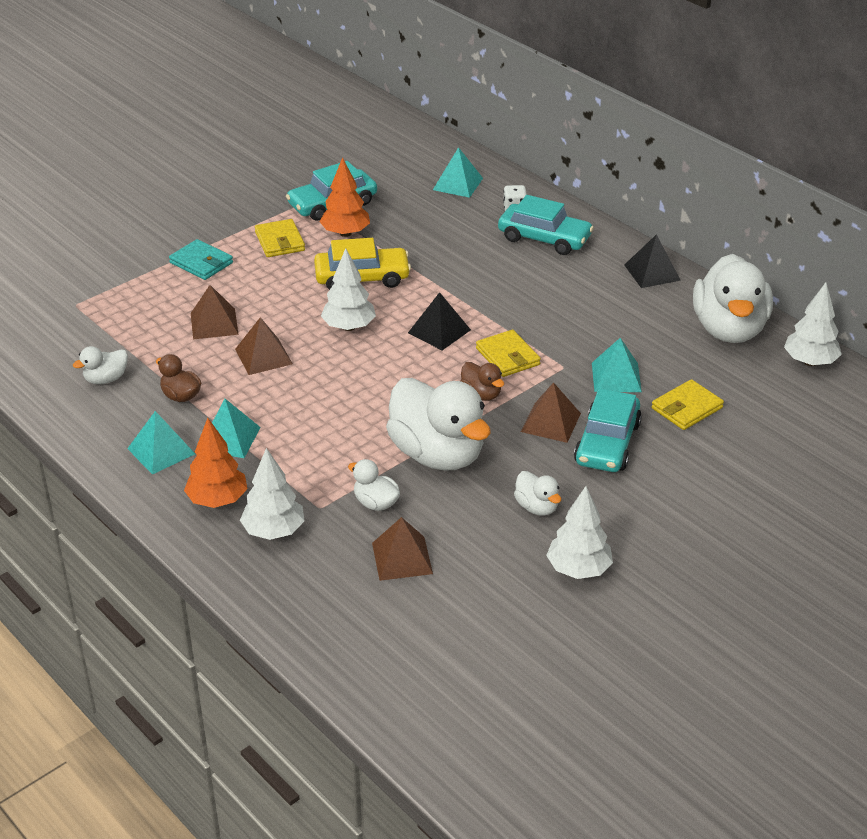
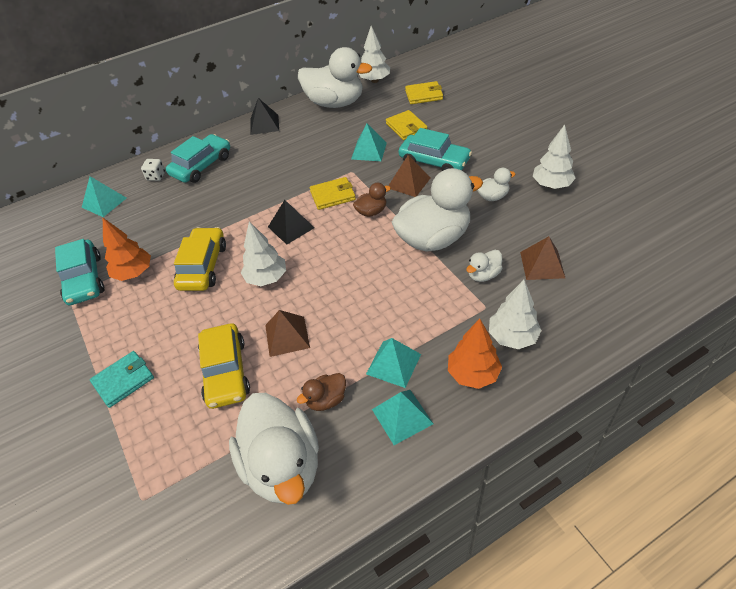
camera: 75 degrees left, 10 degrees up
(106, 379) = (283, 466): white duck -> white duck, size x2.24
(214, 323) = (225, 372): brown pyramid -> yellow car
(280, 241) = (121, 318): yellow wallet -> yellow wallet (424, 95)

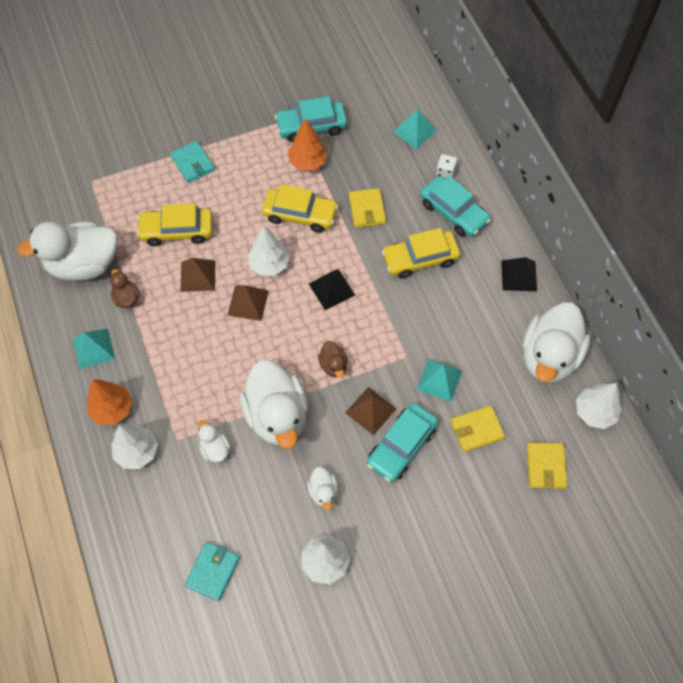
camera: 95 degrees right, 15 degrees up
(252, 177) = (420, 259): none -> yellow car
(332, 195) = (369, 332): yellow wallet -> yellow wallet (367, 209)
(393, 364) = (142, 351): turquoise pyramid -> none
(542, 264) = (211, 507): brown pyramid -> brown pyramid (248, 302)
(599, 250) = (213, 571): none -> turquoise wallet

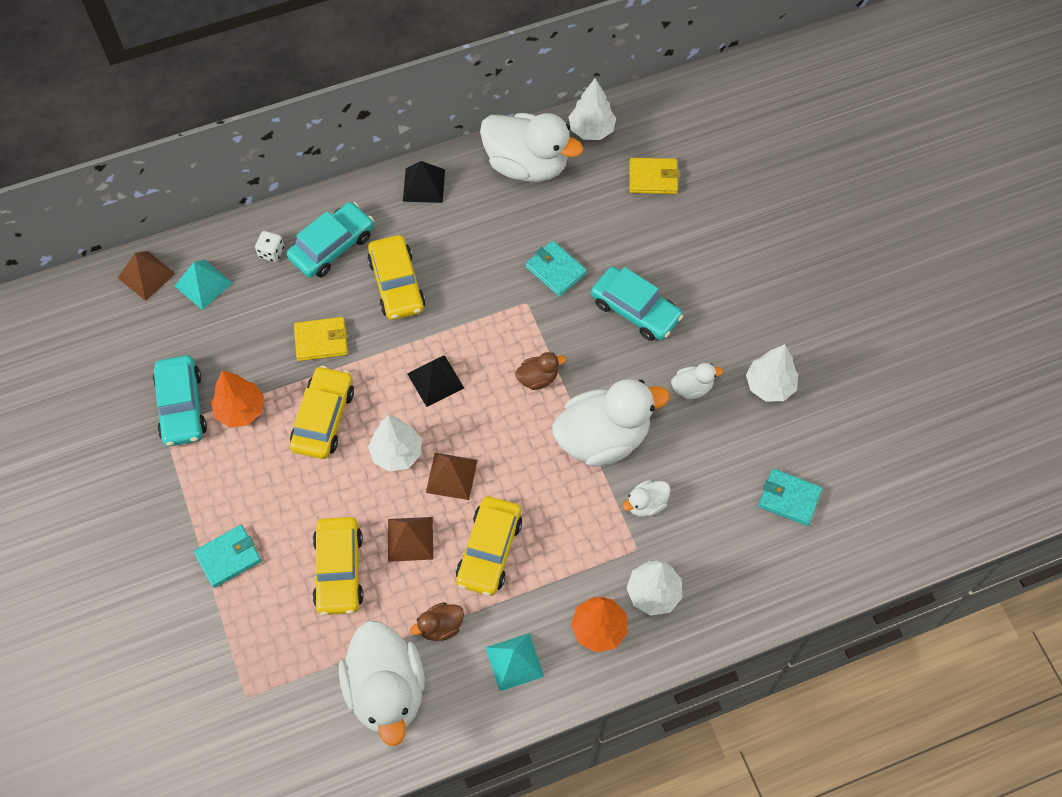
camera: 90 degrees left, 0 degrees up
(184, 330) = (489, 550): none -> yellow car
(370, 411) = (594, 340): brown pyramid -> brown pyramid (146, 275)
(439, 380) = (555, 270): turquoise pyramid -> turquoise wallet
(476, 430) = (614, 237): yellow wallet -> none

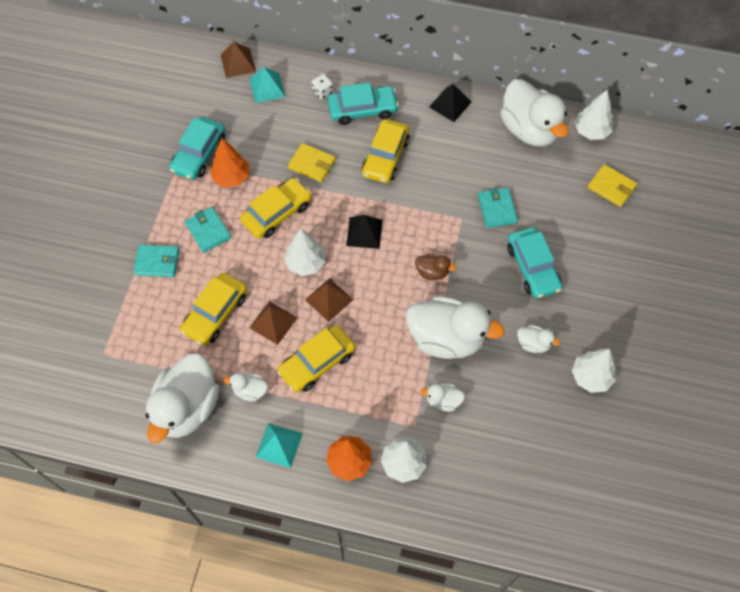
camera: 35 degrees right, 0 degrees up
(440, 627) = (250, 390): brown duck -> white duck
(789, 498) = (547, 463): turquoise wallet -> turquoise wallet (208, 231)

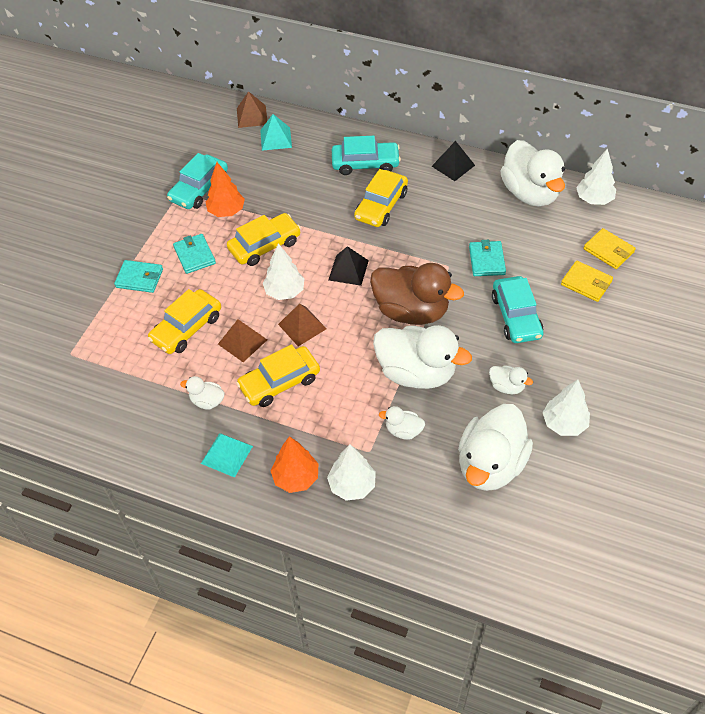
camera: 10 degrees right, 10 degrees down
(187, 407) = (141, 410): white duck -> white duck (490, 464)
(312, 164) = (307, 206): yellow wallet -> yellow wallet (586, 283)
(322, 92) = (329, 146): white dice -> none
(432, 272) = (411, 311): brown duck -> brown duck, size x2.24

